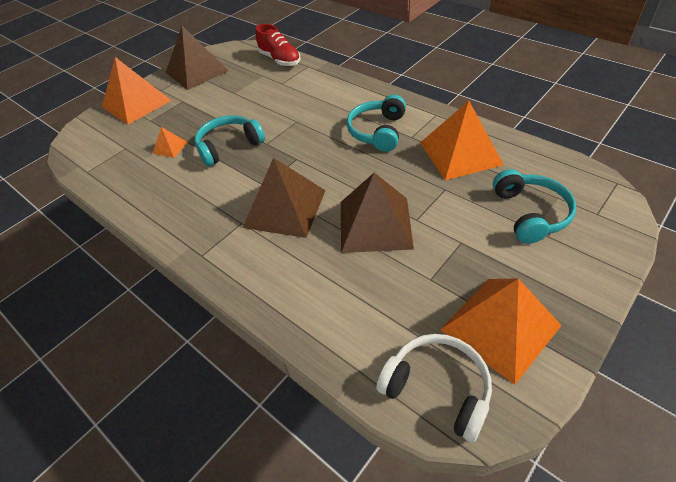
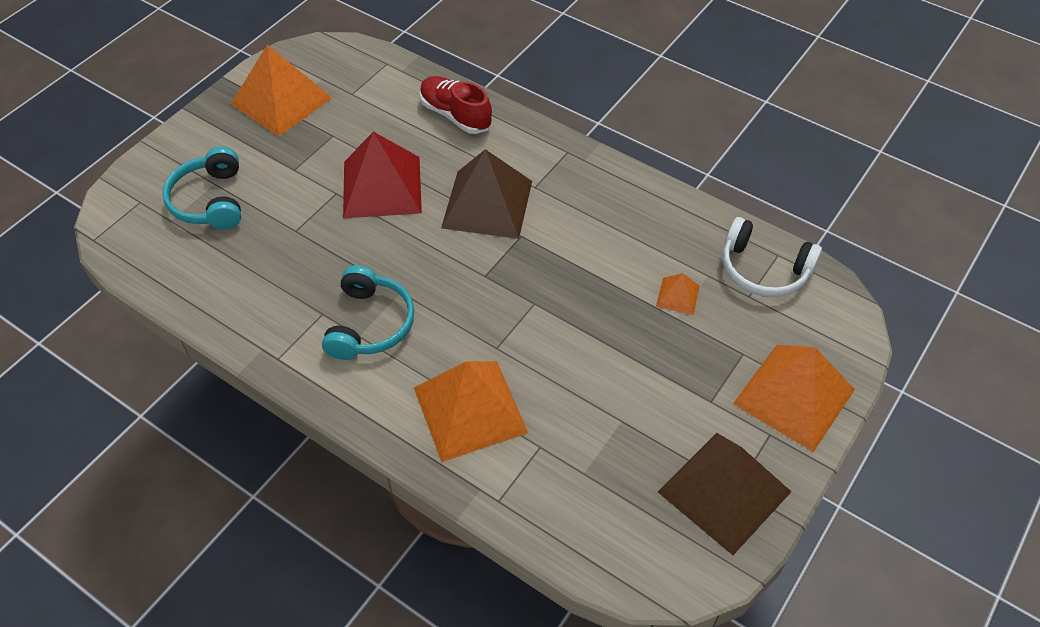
camera: 170 degrees right, 5 degrees up
(229, 146) = (588, 297): turquoise headphones -> none
(280, 60) = (559, 526): red shoe -> red shoe (455, 115)
(375, 224) = (382, 187): brown pyramid -> red pyramid
(437, 388) = (342, 63): white headphones -> white headphones (763, 270)
(460, 153) = (262, 283): orange pyramid -> orange pyramid (470, 410)

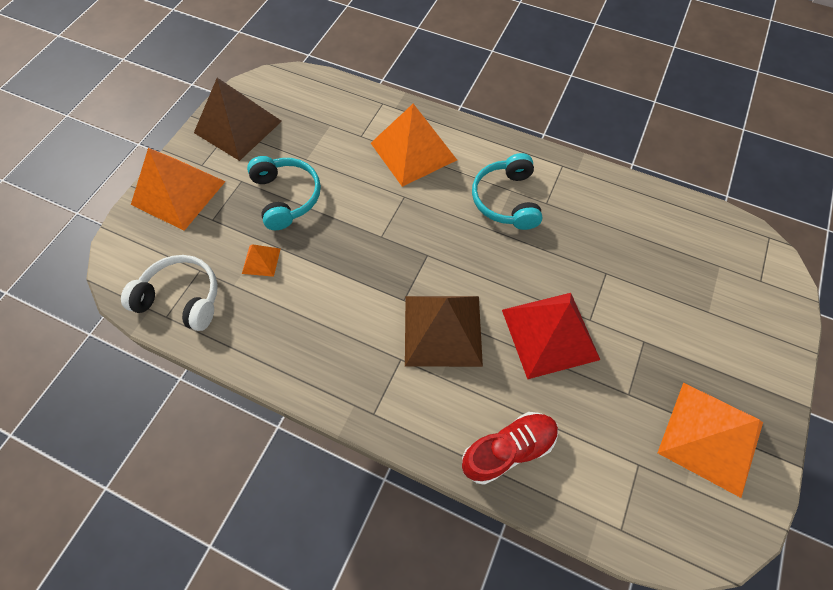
camera: 170 degrees right, 10 degrees up
(210, 200) = (699, 292): turquoise headphones -> turquoise headphones (286, 197)
(455, 115) = (508, 449): red shoe -> red shoe turned 60 degrees counterclockwise

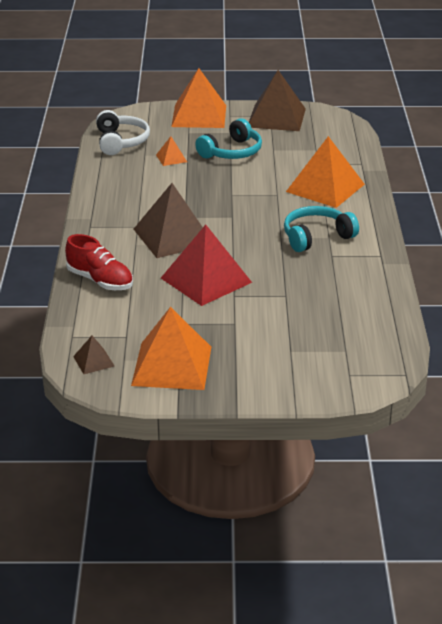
camera: 65 degrees right, 30 degrees down
(681, 523) = (93, 361): none -> brown pyramid

